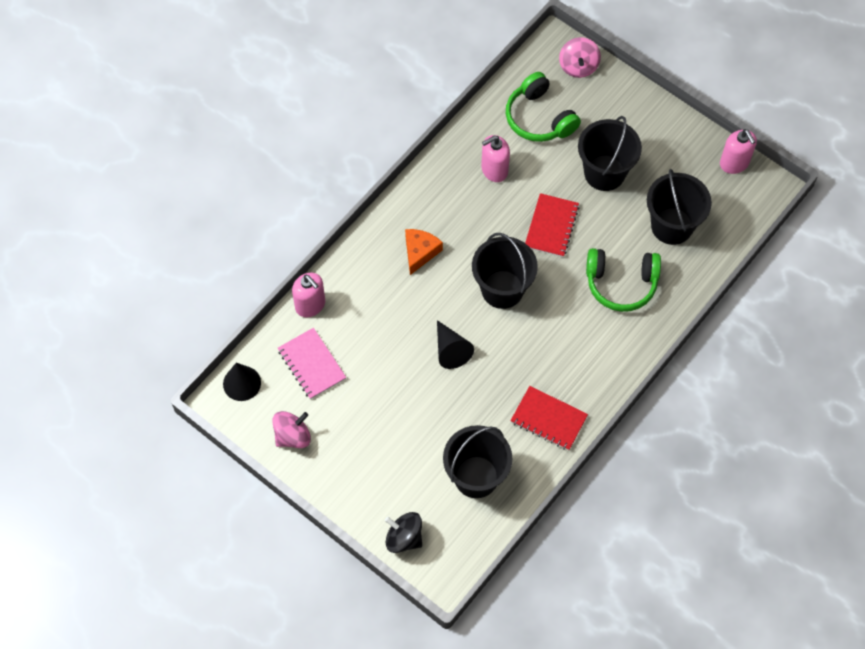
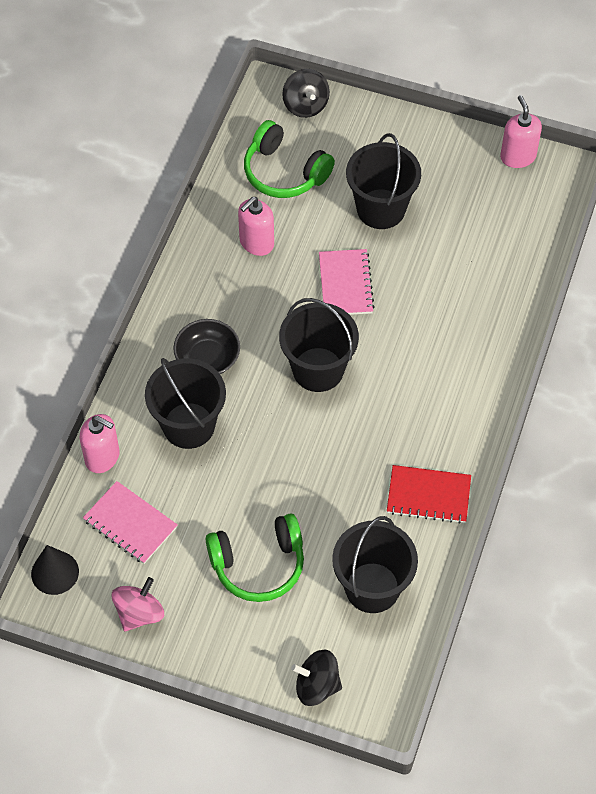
camera: 20 degrees left, 5 degrees down
(420, 252) = (207, 358): orange cheese -> black bowl
(450, 350) = (286, 455): black cone -> none
(551, 226) = (345, 284): red notebook -> pink notebook
(578, 66) = (305, 105): pink spinning top -> black spinning top
(621, 283) = (448, 321): green headphones -> green headphones (258, 564)
(671, 226) = (478, 243): black bucket -> black bucket (189, 425)
(734, 163) = (517, 156): pink soap dispenser -> pink soap dispenser turned 150 degrees counterclockwise

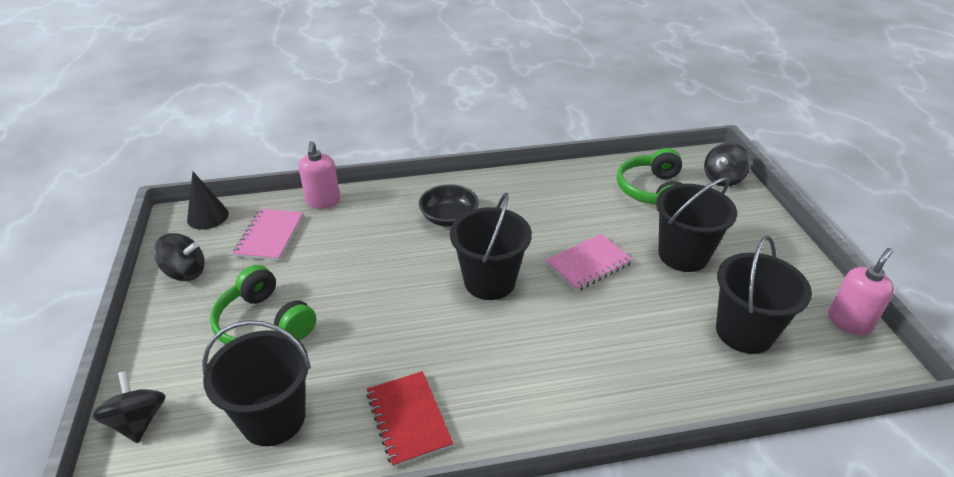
camera: 60 degrees right, 20 degrees down
(139, 613) = (185, 272): pink spinning top -> black spinning top
(189, 425) = (380, 231): black bucket -> black bucket (744, 332)
(256, 243) = (575, 202): pink soap dispenser -> none

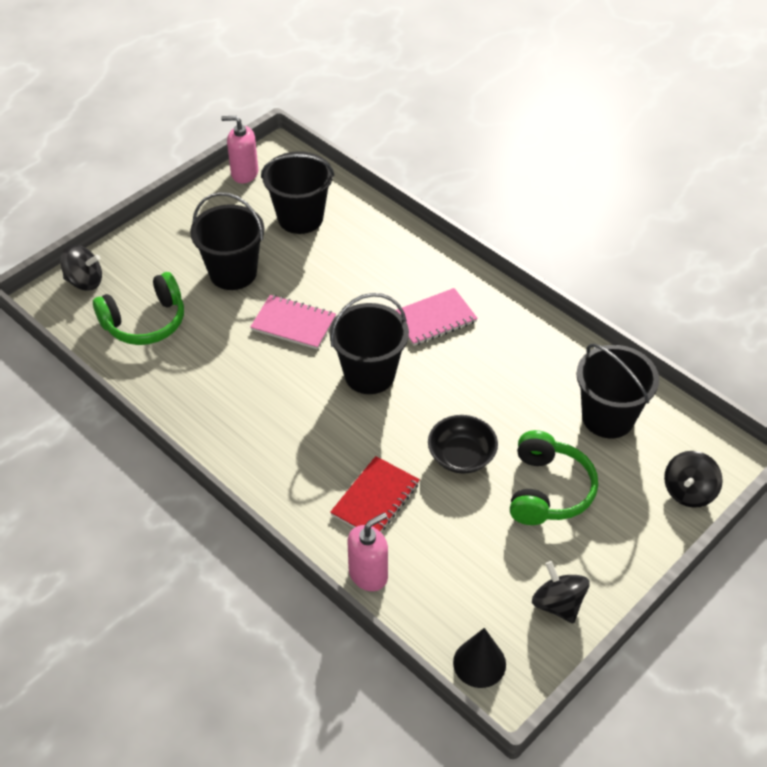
camera: 125 degrees left, 10 degrees up
(270, 236) = (456, 577): pink notebook -> pink notebook (434, 319)
(408, 419) = (536, 347): red notebook -> red notebook (375, 499)
(449, 218) = (308, 450): black bowl -> black bowl (461, 456)

